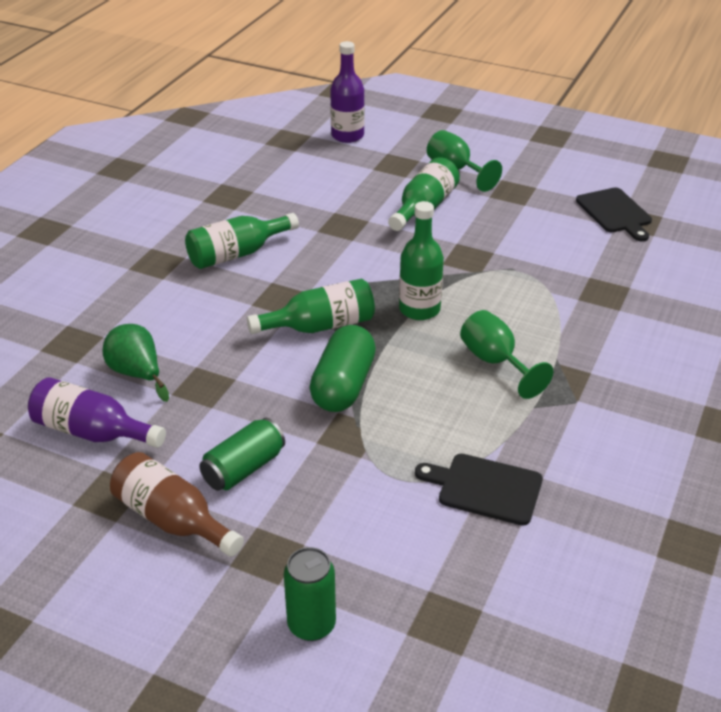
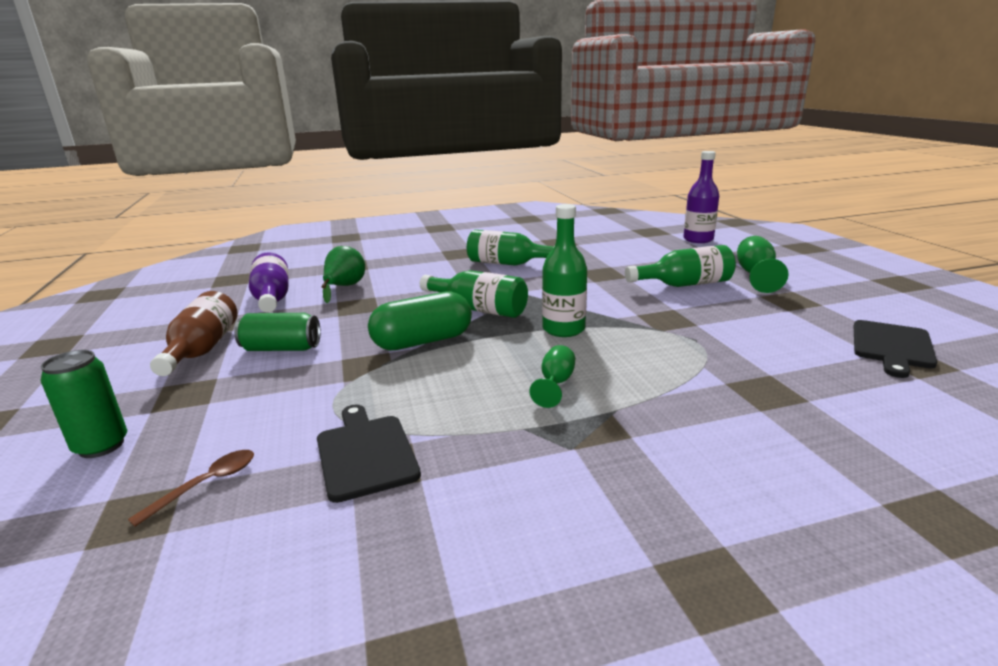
camera: 50 degrees right, 15 degrees down
(441, 577) = (207, 484): none -> brown spoon
(495, 362) = (555, 384): green goblet -> green goblet, size x0.64

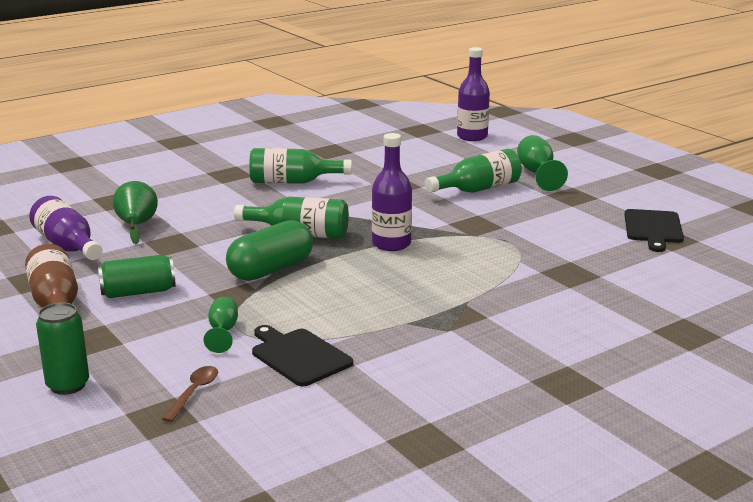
camera: 20 degrees left, 0 degrees up
(555, 384) = (411, 289): green goblet -> green goblet (223, 332)
(563, 329) = (391, 244): green bottle -> purple bottle

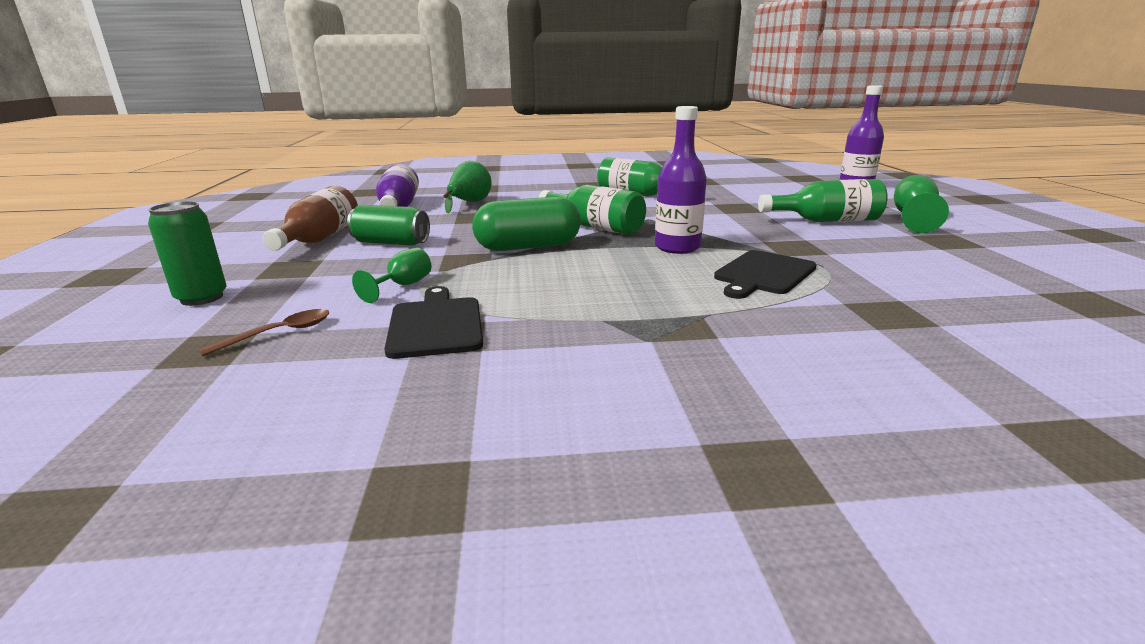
camera: 30 degrees right, 0 degrees up
(653, 228) = (1063, 287): black cutting board -> black cutting board (763, 274)

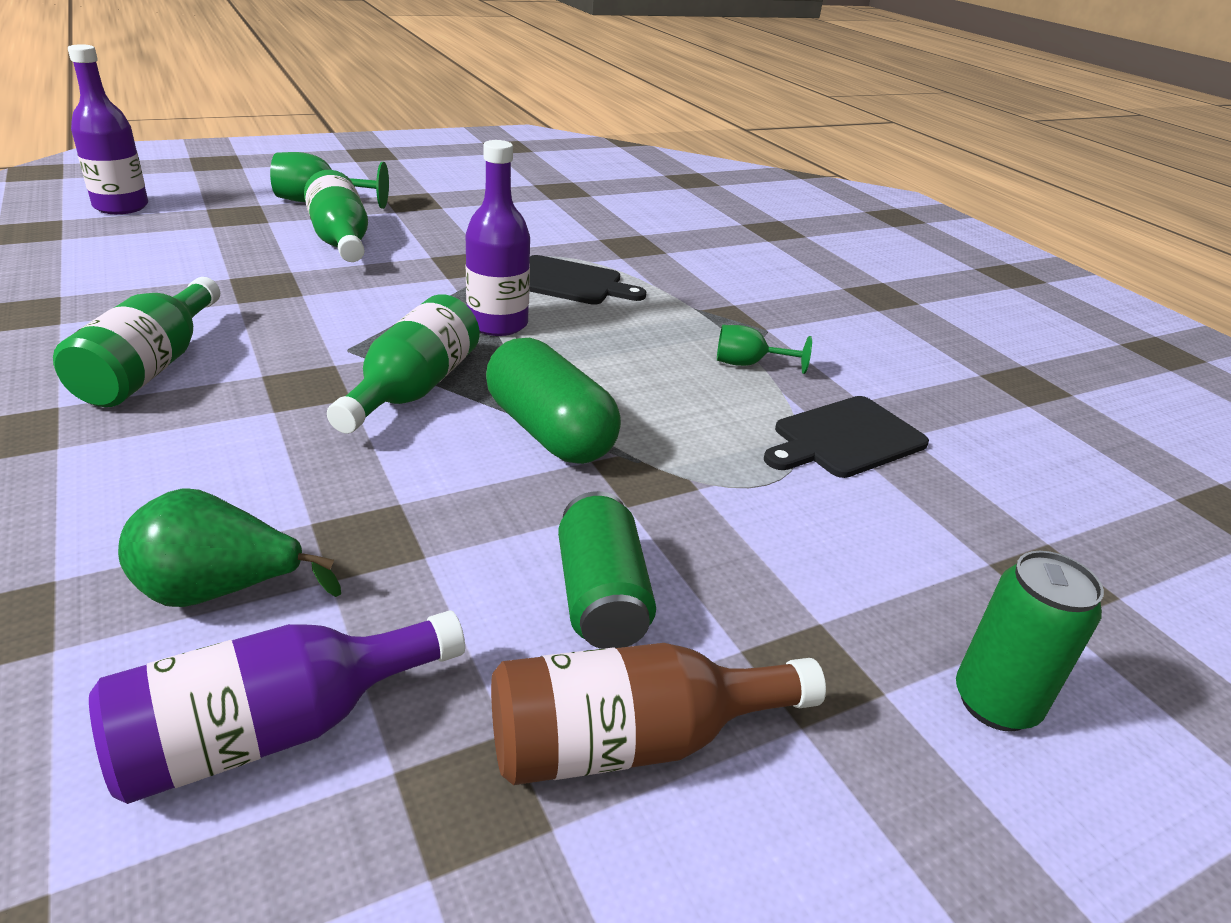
camera: 115 degrees left, 10 degrees up
(279, 333) = (972, 542): brown spoon -> none
(403, 286) = (774, 500): green goblet -> green goblet (748, 364)

